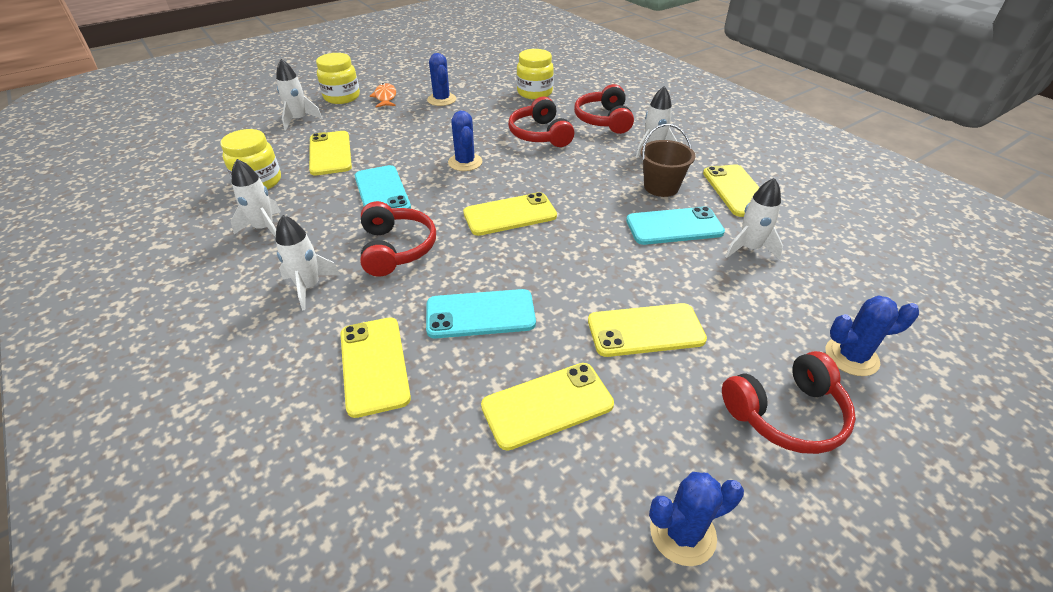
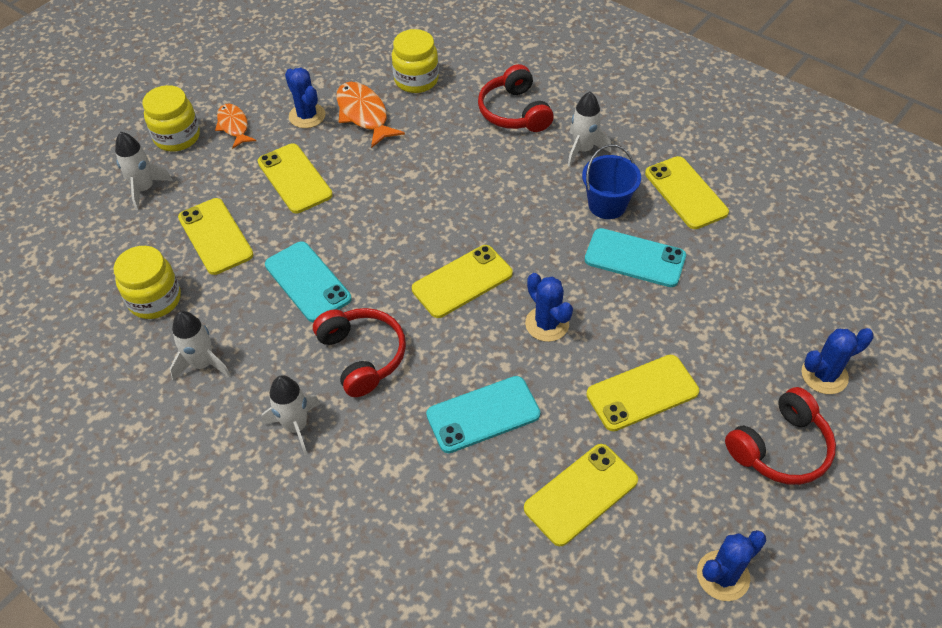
camera: 15 degrees left, 10 degrees up
(374, 365) = (408, 496): yellow phone -> yellow phone (294, 179)
(465, 162) = (381, 215): blue cactus -> blue cactus (547, 324)
(484, 105) = (364, 114): none -> orange fish
(540, 135) = (449, 152): red headphones -> none
(661, 187) = (607, 205): brown bucket -> blue bucket
(674, 226) = (635, 258): turquoise phone -> turquoise phone turned 45 degrees clockwise
(749, 248) = (713, 270): white rocket -> none

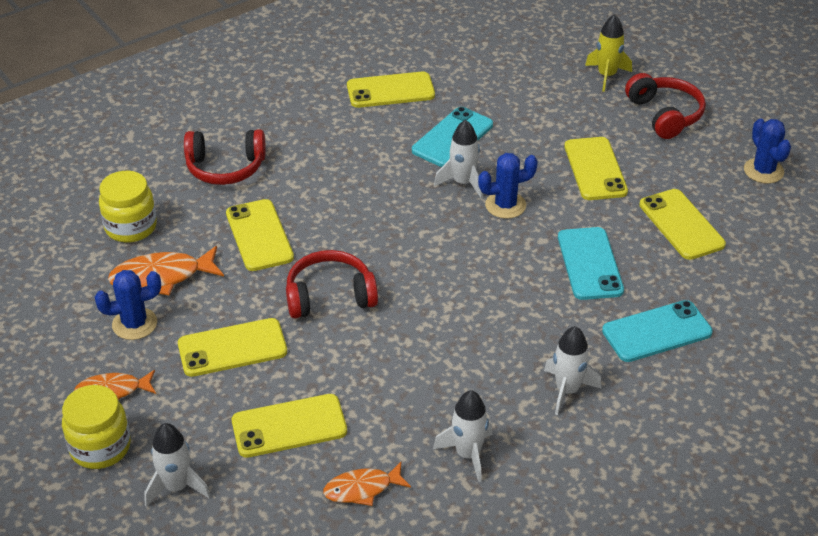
camera: 75 degrees left, 10 degrees down
(155, 299) = (362, 489): yellow jar -> orange fish
(308, 282) = (389, 357): turquoise phone -> turquoise phone (656, 331)
(362, 356) = (499, 331): red headphones -> red headphones (330, 296)
(462, 281) = (435, 248): yellow phone -> yellow phone (259, 235)
(583, 150) = (304, 136): white rocket -> white rocket (463, 182)
(607, 205) = (382, 138): blue bucket -> none
(824, 375) = (607, 75): blue cactus -> yellow rocket

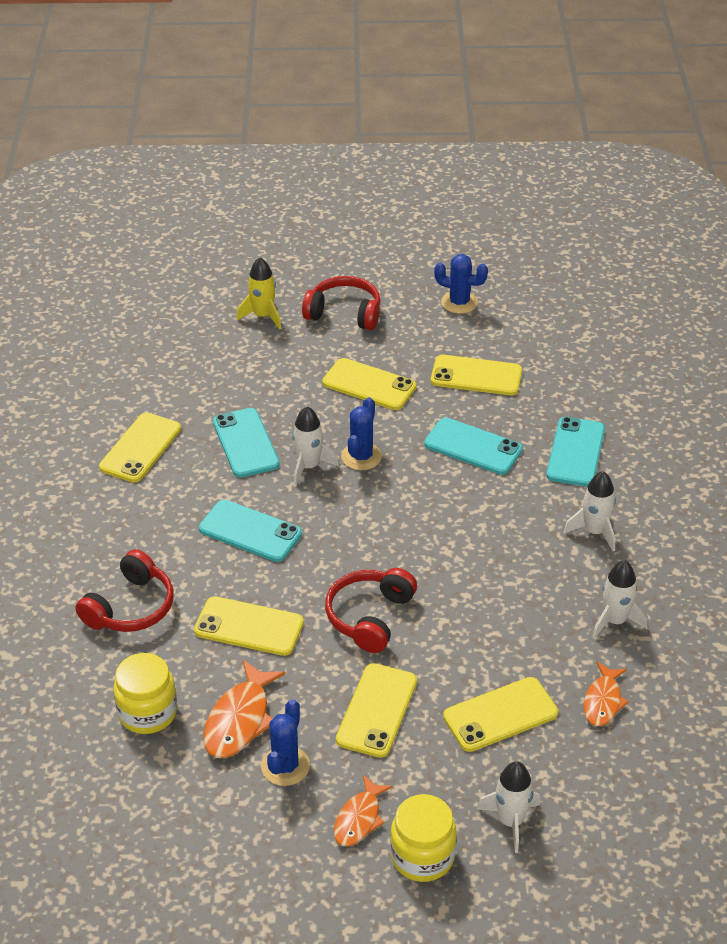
camera: 55 degrees left, 0 degrees up
(289, 426) = (500, 715): yellow phone -> yellow phone turned 45 degrees clockwise
(360, 187) = (250, 531): none -> turquoise phone

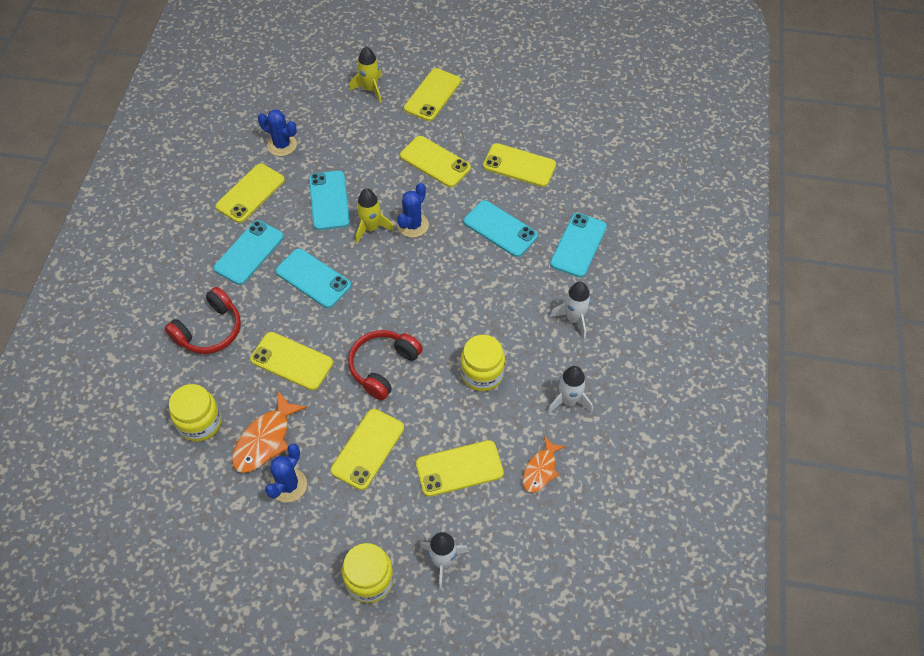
camera: 10 degrees right, 15 degrees up
(157, 513) = (249, 252): none -> turquoise phone
(309, 466) = (371, 228): white rocket -> yellow rocket
(344, 313) = (432, 95): red headphones -> yellow phone
(359, 819) = (331, 539): orange fish -> none
(459, 302) = (523, 97): blue cactus -> blue cactus (282, 145)
(497, 607) = (482, 373): none -> yellow jar

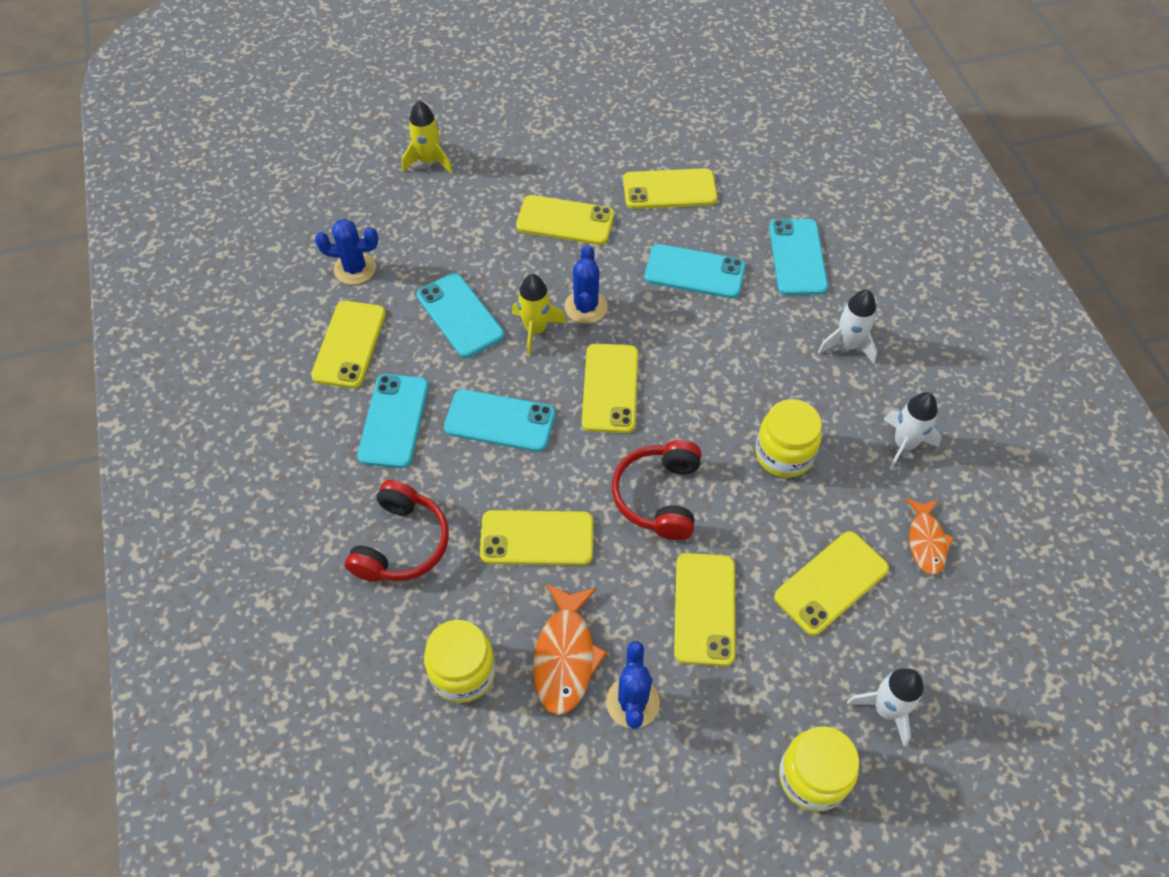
camera: 25 degrees left, 0 degrees up
(432, 95) = (512, 142): yellow phone -> yellow phone (610, 388)

